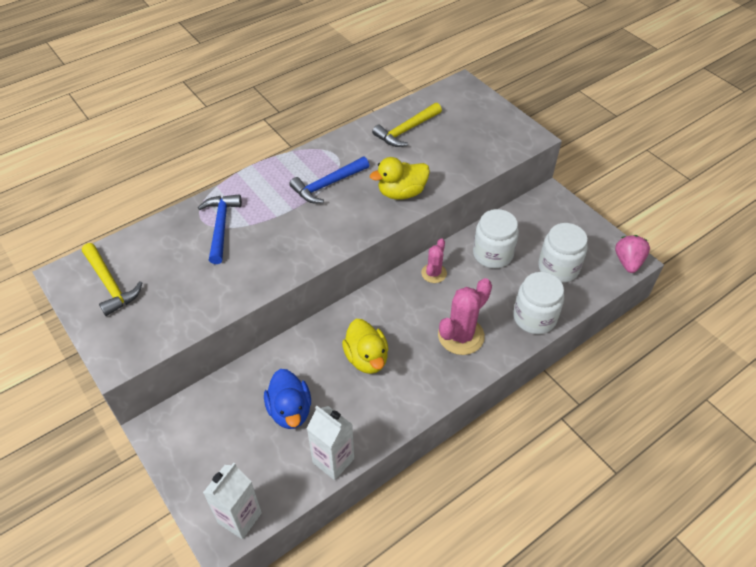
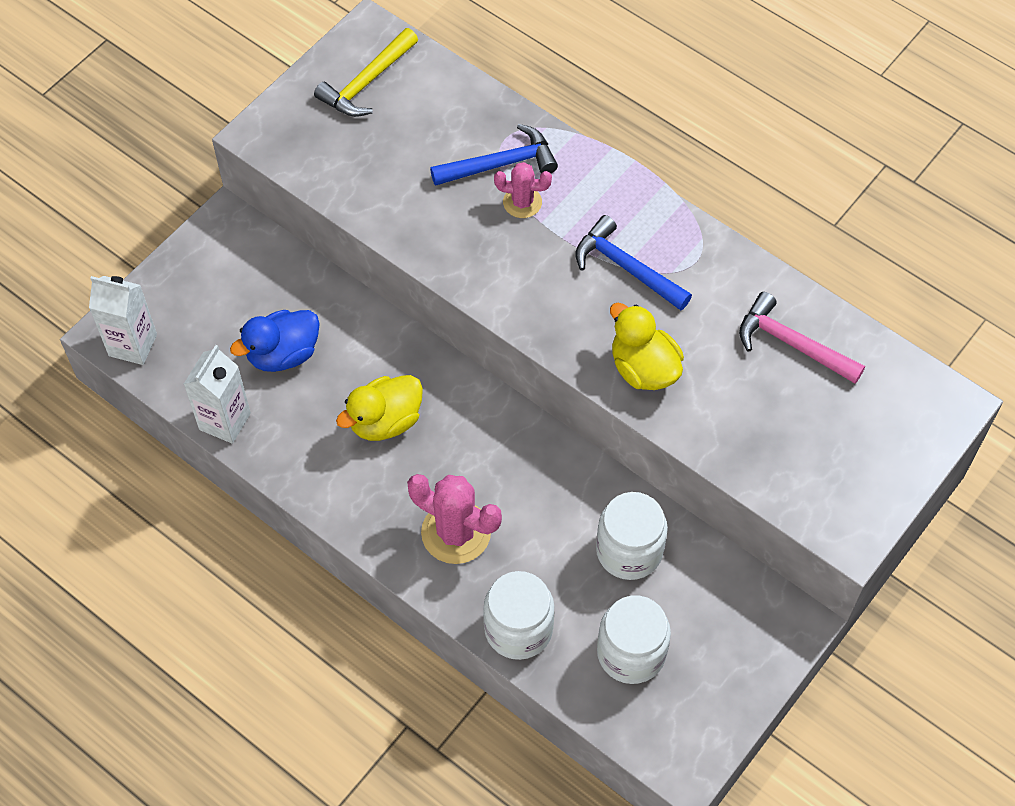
camera: 75 degrees right, 10 degrees up
(406, 130) = (791, 343): yellow hammer -> pink hammer
(434, 273) = (563, 474): pink cactus -> pink cactus (522, 202)
(628, 262) = (679, 762): pink strawberry -> none

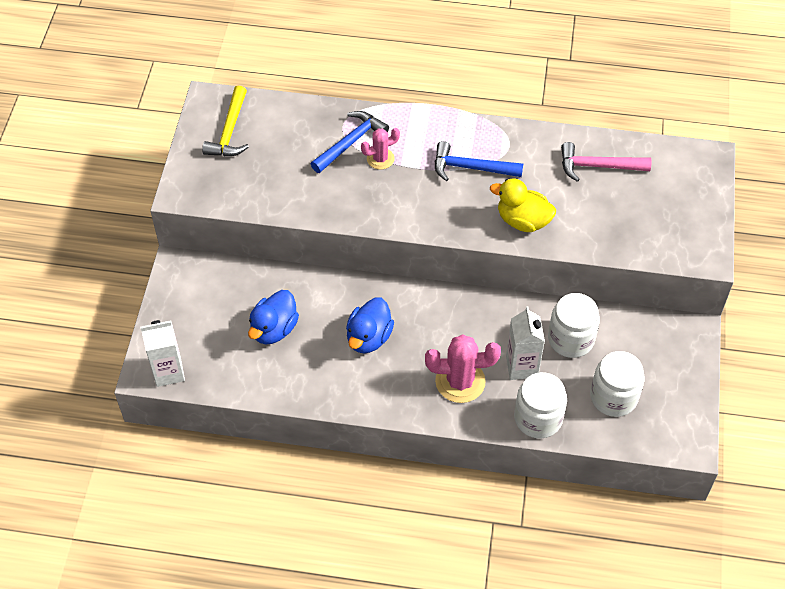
camera: 30 degrees left, 5 degrees down
(225, 421) = (265, 388): white carton -> white carton (521, 366)
(385, 421) = (369, 337): yellow duck -> blue duck

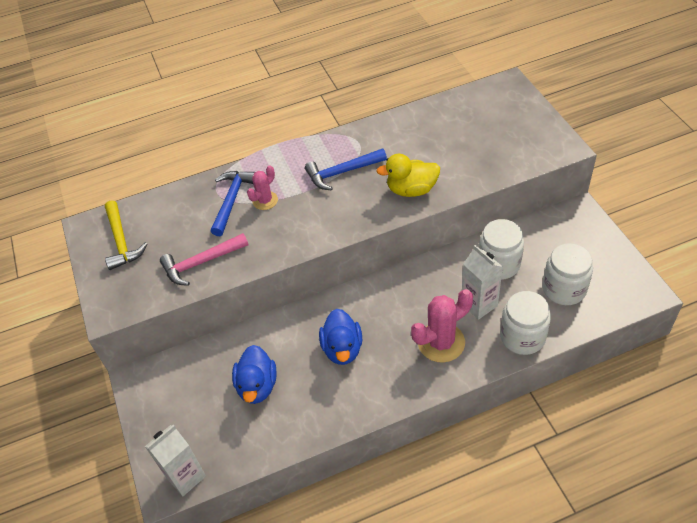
camera: 25 degrees left, 5 degrees down
(597, 166) = (435, 126): pink hammer -> pink hammer (201, 263)

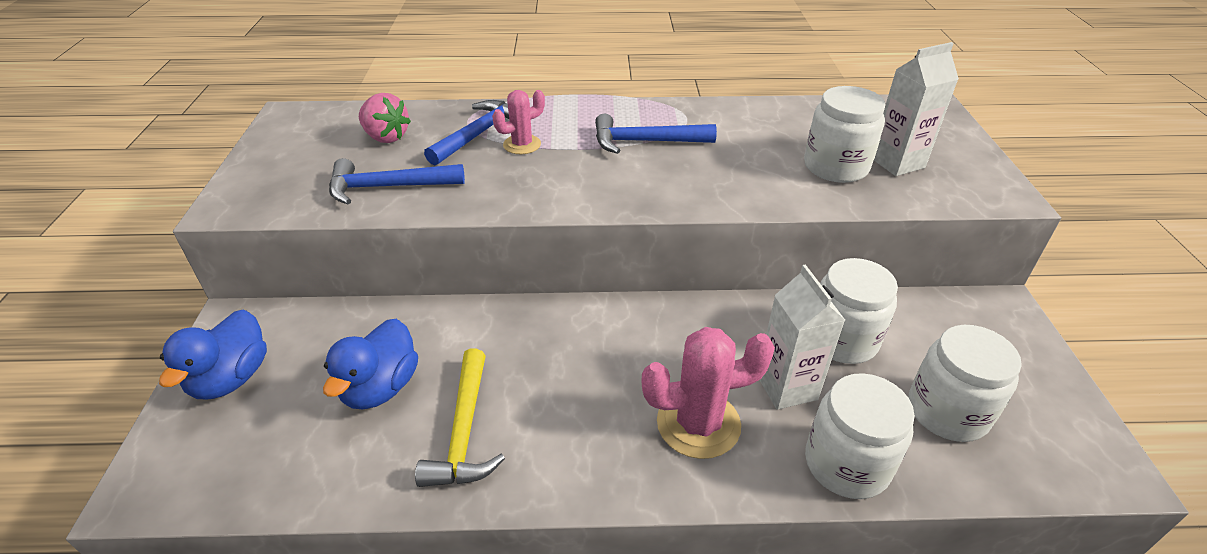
camera: 15 degrees right, 10 degrees down
(121, 241) = (312, 139): yellow hammer -> yellow hammer (464, 432)
(171, 223) = (386, 137): none -> pink strawberry
(185, 476) = (183, 483): white carton -> white carton (897, 162)
(201, 263) = (387, 187): pink hammer -> blue hammer
(342, 349) = (536, 379): blue duck -> blue duck (231, 378)
(411, 190) = (735, 184): yellow duck -> none
(464, 156) = (835, 167): none -> white jar

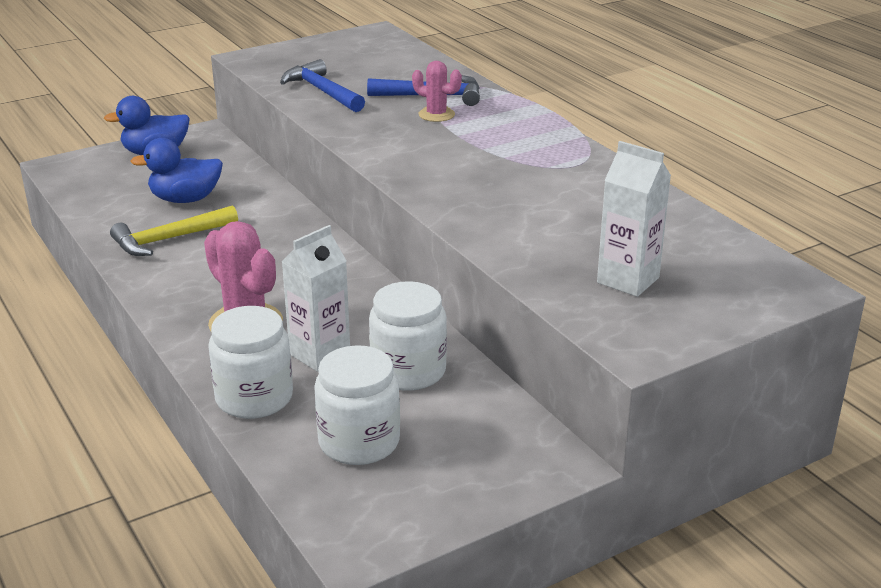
camera: 60 degrees right, 10 degrees down
(386, 137) = (386, 69): pink strawberry -> none
(645, 142) = (505, 157): blue hammer -> none
(835, 167) = (575, 250): white jar -> none

